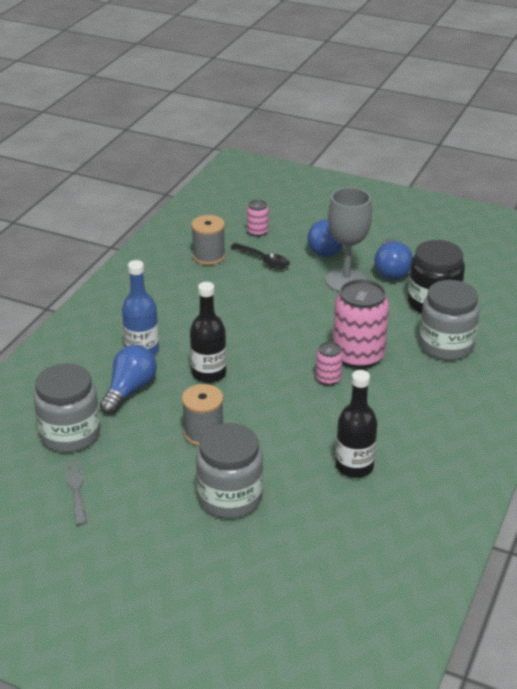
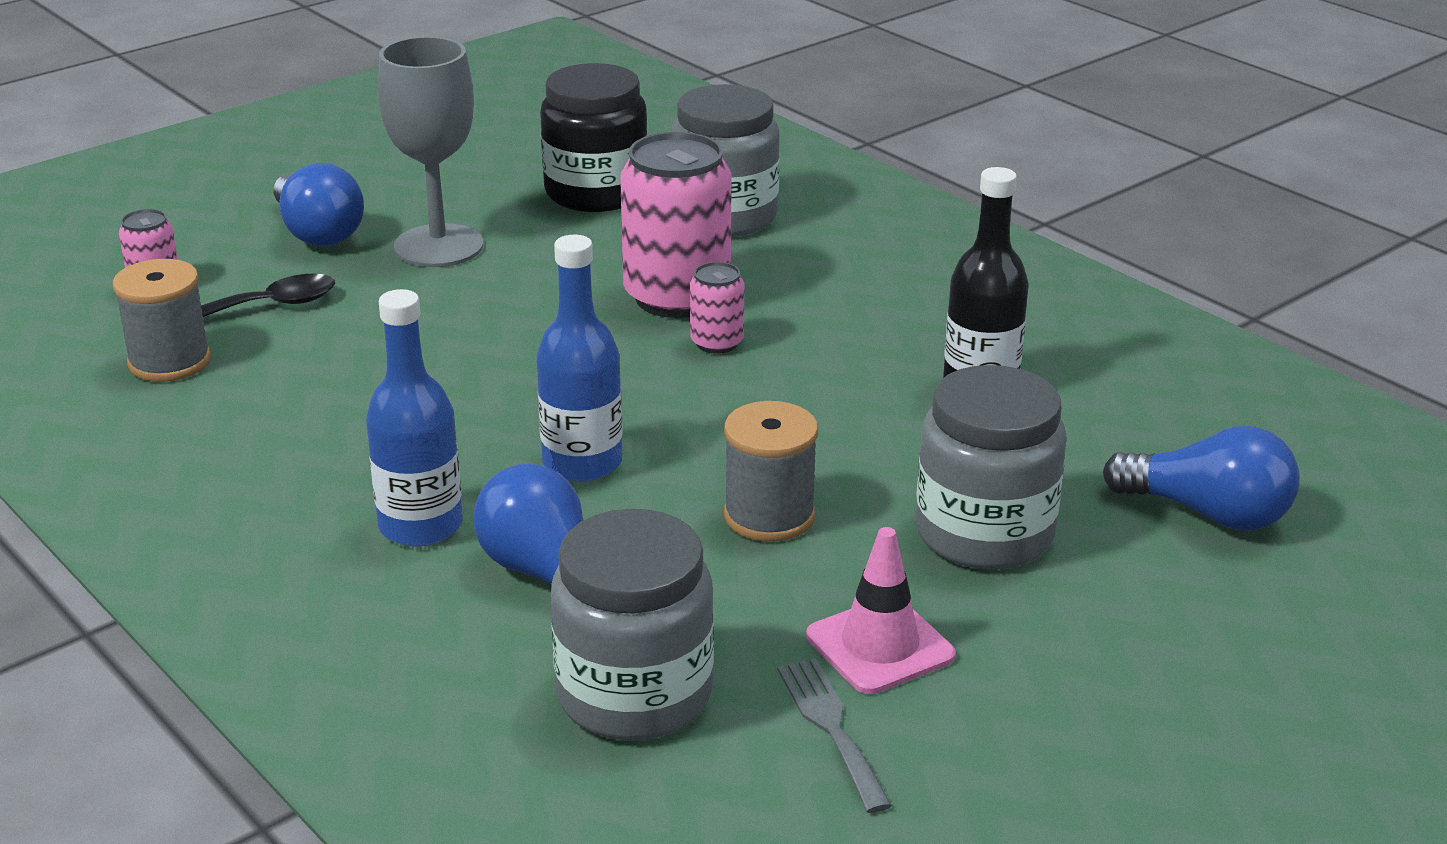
camera: 65 degrees left, 5 degrees down
(76, 488) = (831, 727): grey fork -> grey fork turned 60 degrees clockwise
(133, 488) = (880, 646): none -> pink traffic cone
(209, 373) = (582, 463): black bottle -> blue bottle
(391, 270) = (457, 199): blue light bulb -> blue light bulb (1208, 513)

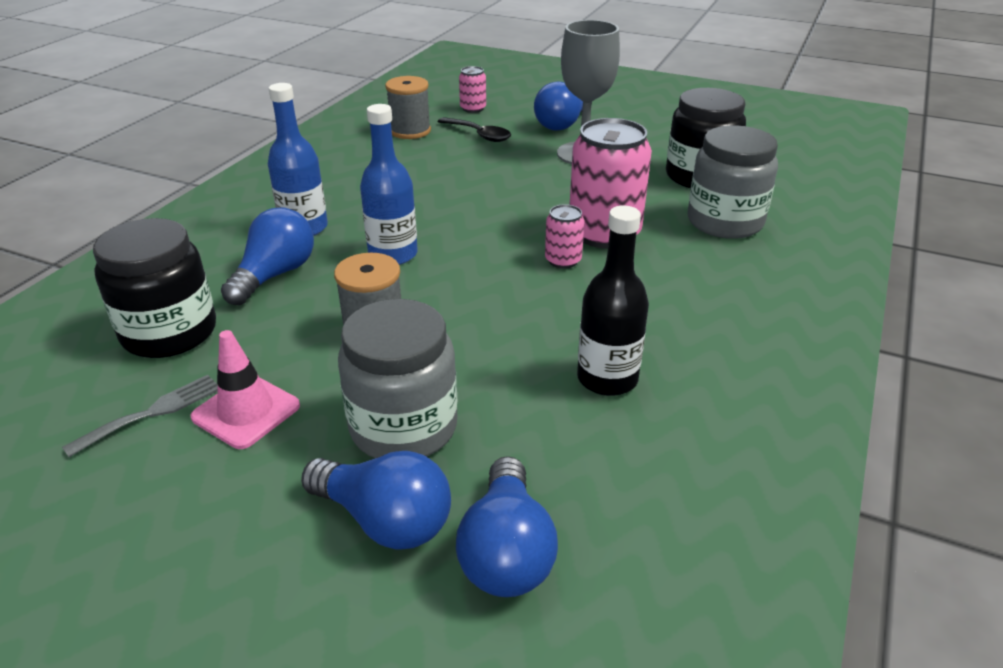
camera: 65 degrees right, 5 degrees up
(634, 695) = (169, 332): grey jar -> black jar
(1131, 576) = (385, 520): none -> blue light bulb

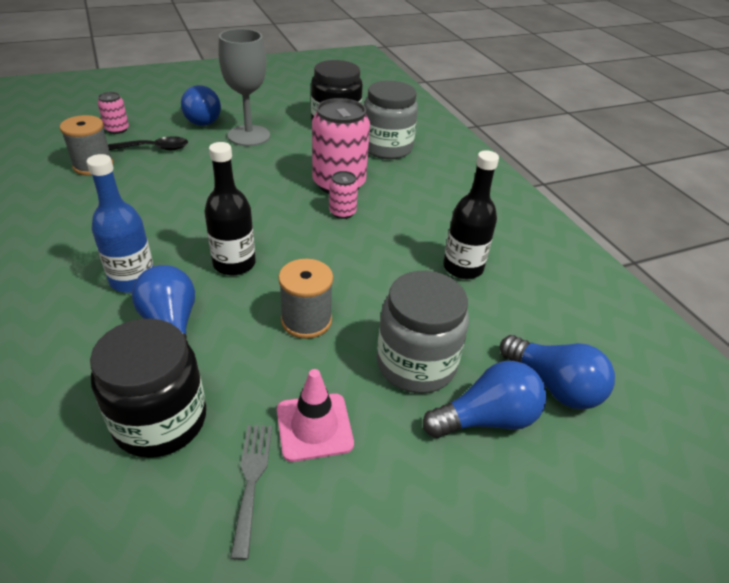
camera: 50 degrees left, 5 degrees up
(393, 254) = (234, 264): blue bottle -> black bottle

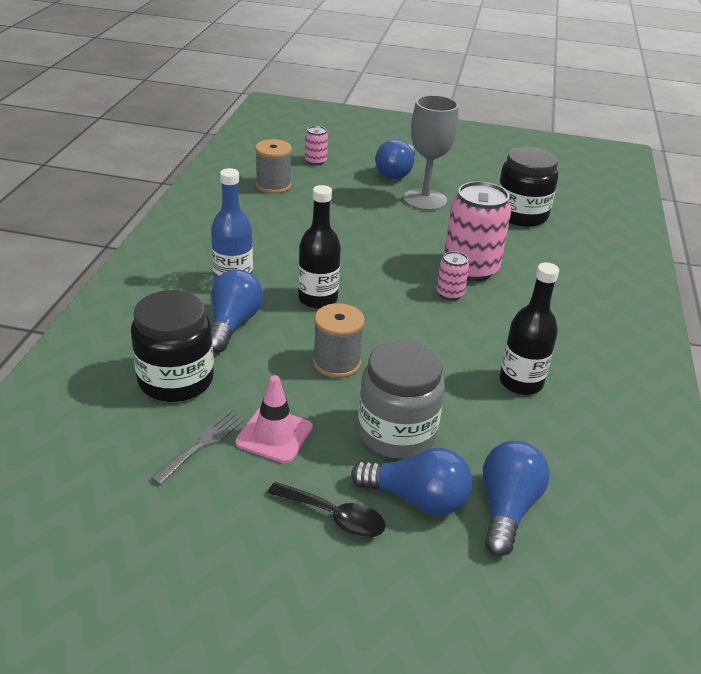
camera: 35 degrees right, 5 degrees down
(155, 148) = (333, 186): black spoon -> black spoon (334, 517)
(387, 148) = (554, 253): grey jar -> none
(554, 386) = (507, 508): blue light bulb -> blue light bulb turned 150 degrees counterclockwise

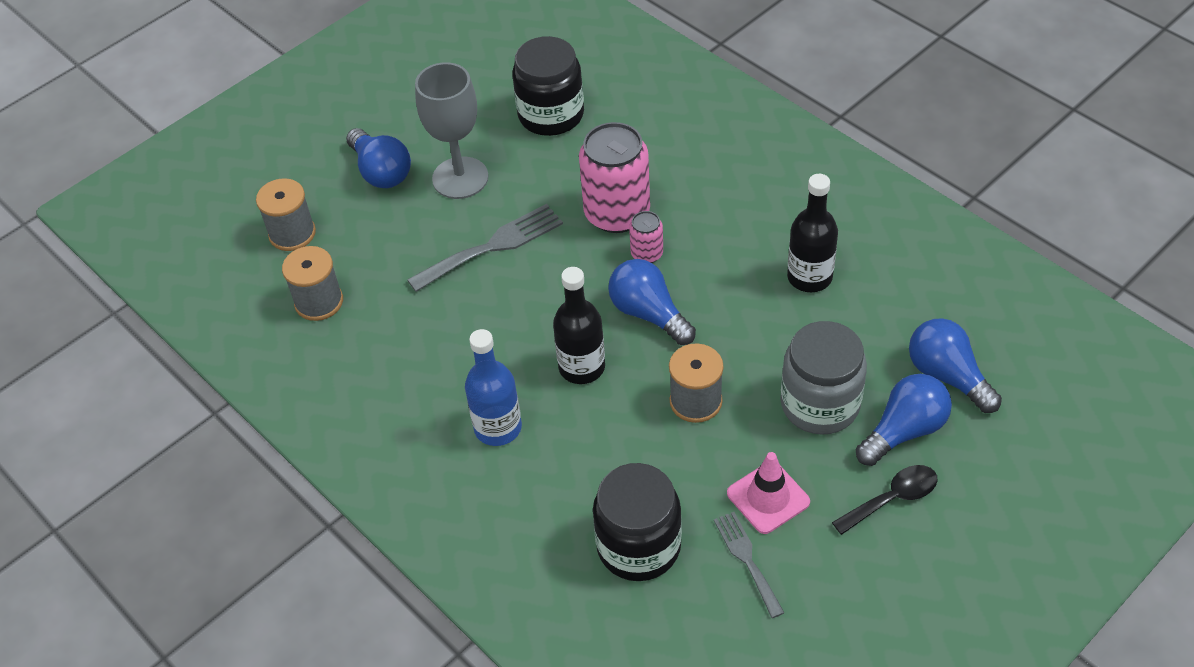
camera: 50 degrees left, 15 degrees up
(233, 324) = (576, 460): blue light bulb -> blue light bulb (648, 313)
(315, 161) = (292, 233): pink can -> grey spool
(383, 229) = (493, 246): none -> grey fork

